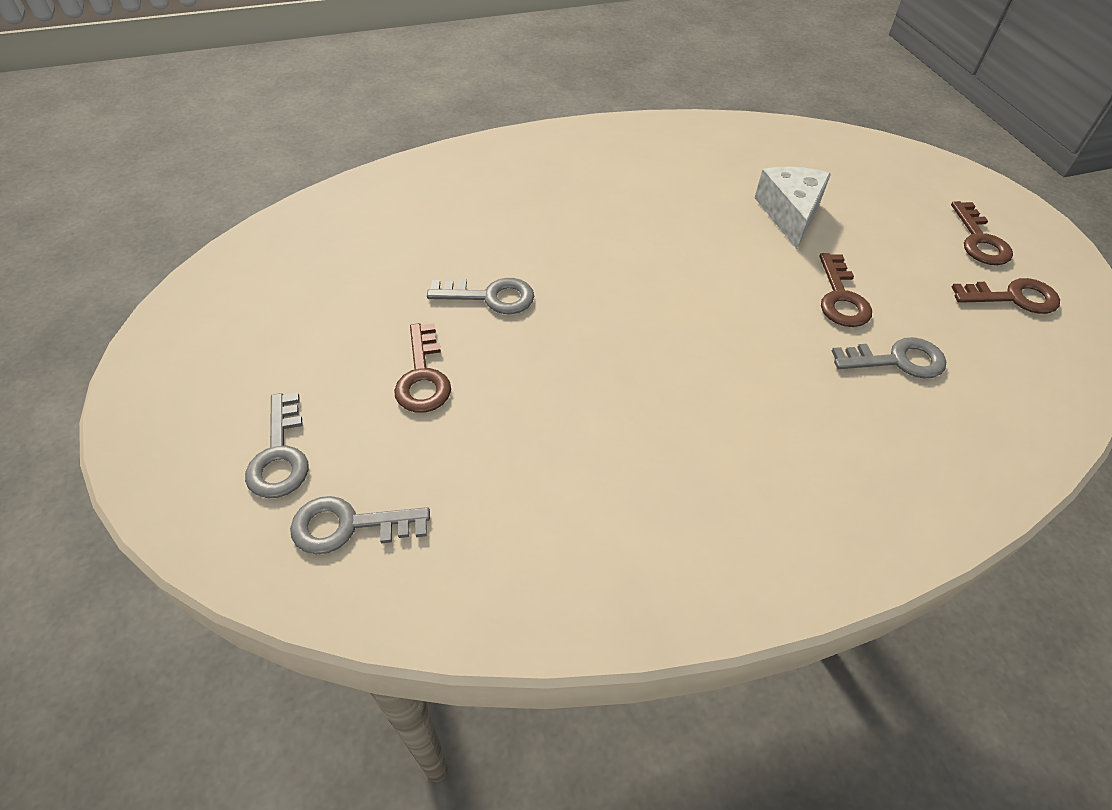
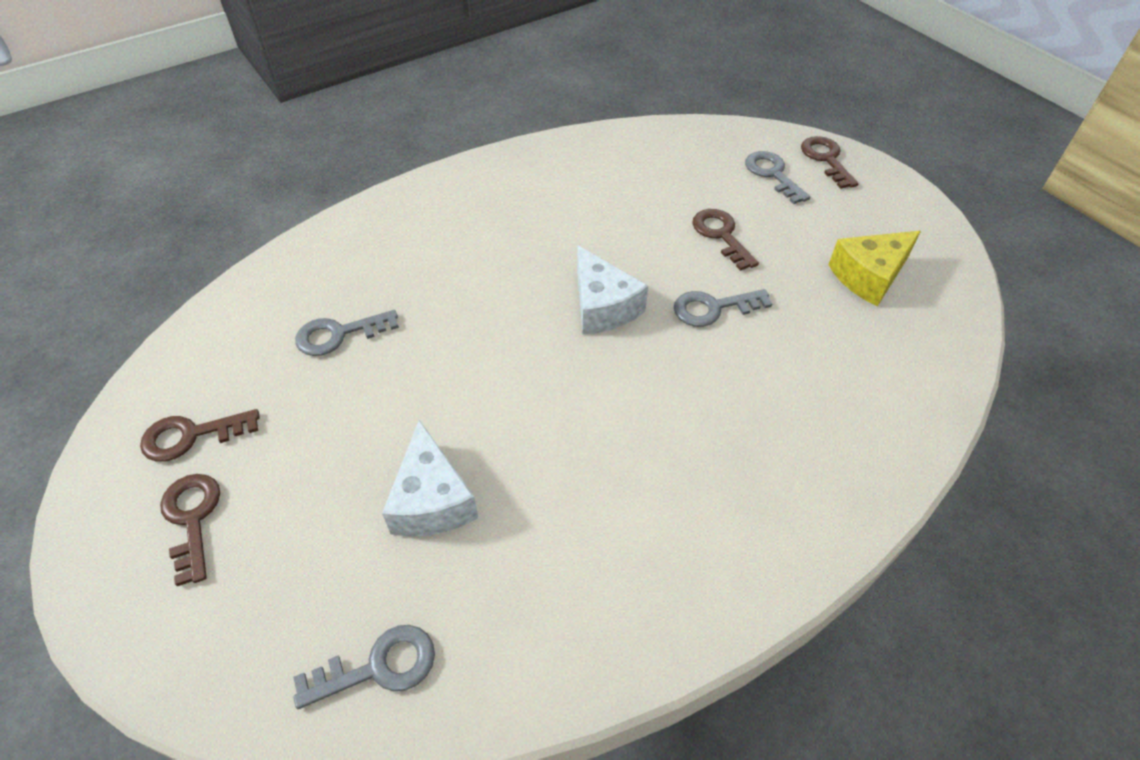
camera: 165 degrees right, 0 degrees up
(304, 291) = (869, 276): none -> yellow cheese
(349, 526) = (702, 154): grey key -> grey key (378, 667)
(604, 325) = (602, 306): none -> white cheese
(841, 297) = (382, 389): brown key -> brown key (826, 159)

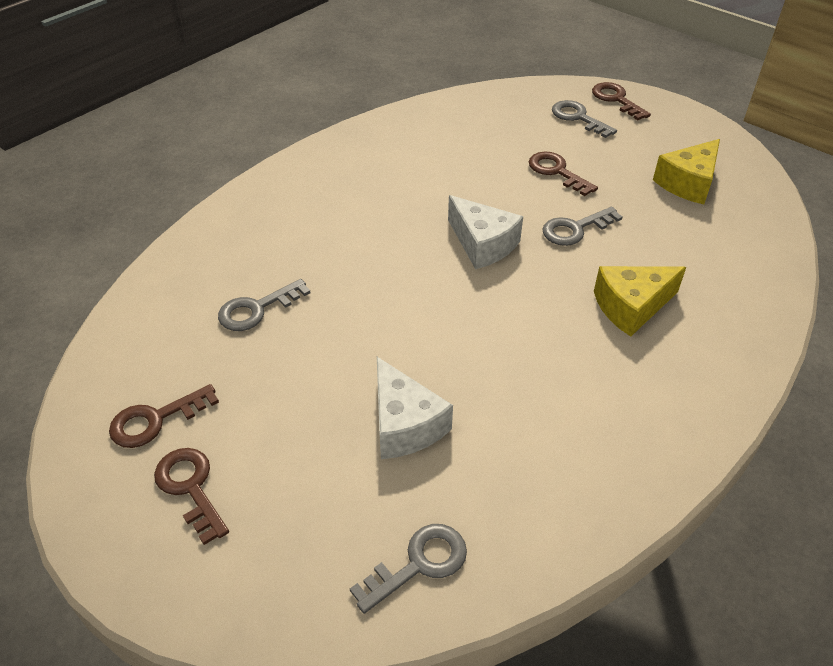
camera: 15 degrees left, 5 degrees down
(739, 416) = (631, 307): none -> yellow cheese

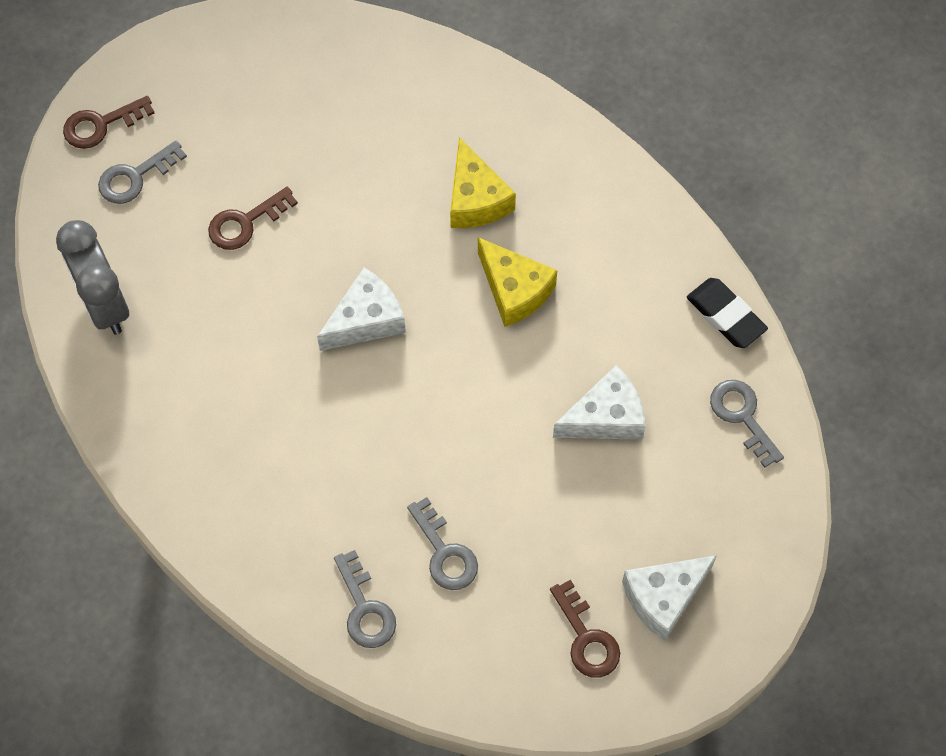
camera: 85 degrees left, 20 degrees up
(190, 488) = (664, 597): brown key -> white cheese
(467, 115) = (105, 304): none -> grey clock
(554, 540) = (726, 315): none -> black eraser
(575, 229) = (352, 224): grey key -> grey key (365, 608)
(688, 183) = (287, 94): yellow cheese -> yellow cheese (514, 290)

